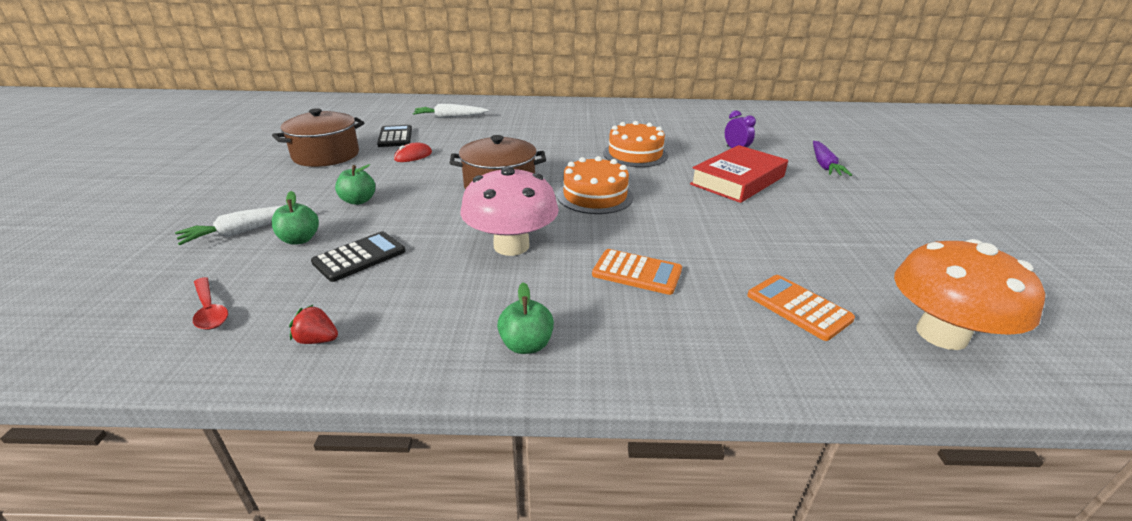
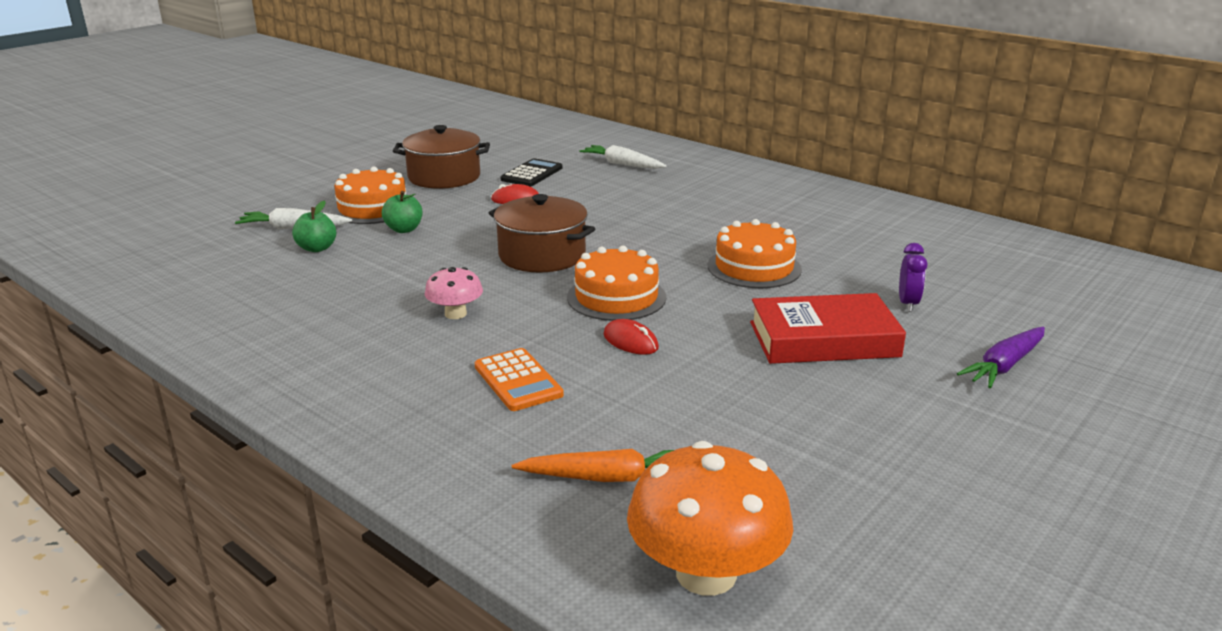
camera: 40 degrees right, 5 degrees down
(210, 310) = (199, 279): red spoon -> none
(300, 193) = (372, 208): none -> orange cake
(317, 340) = (224, 326): red strawberry -> none
(359, 257) = (334, 278): black calculator -> none
(511, 246) = (455, 314): pink mushroom -> pink mushroom, size x0.54
(526, 345) = (335, 392): green apple -> none
(652, 219) = (630, 341): none -> red mouse
(798, 307) = (607, 477): orange calculator -> orange carrot

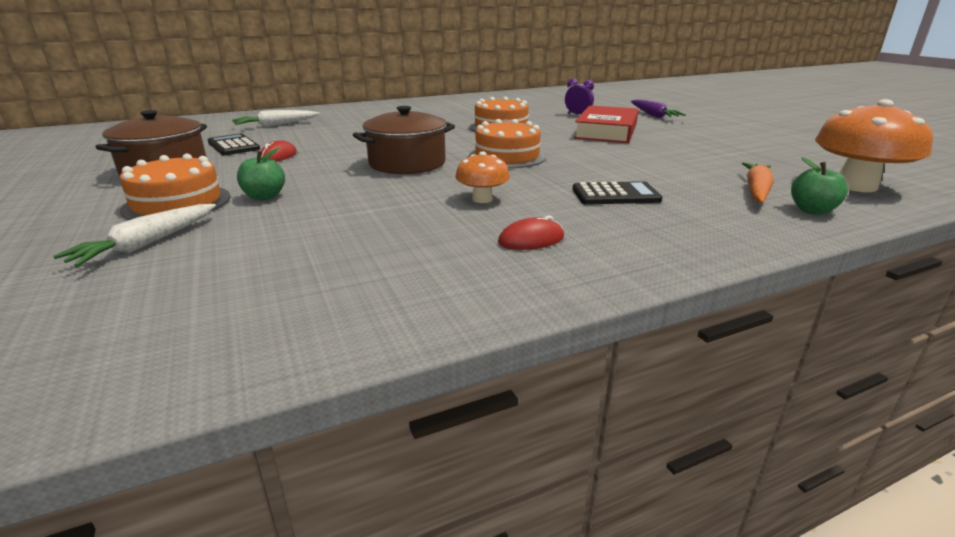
camera: 65 degrees left, 0 degrees up
(317, 248) = (236, 237): green apple -> green apple (812, 210)
(455, 314) = (482, 199): pink mushroom -> orange mushroom
(518, 380) = (615, 195): orange calculator -> black calculator
(630, 341) = (577, 162): red mouse -> red mouse (531, 240)

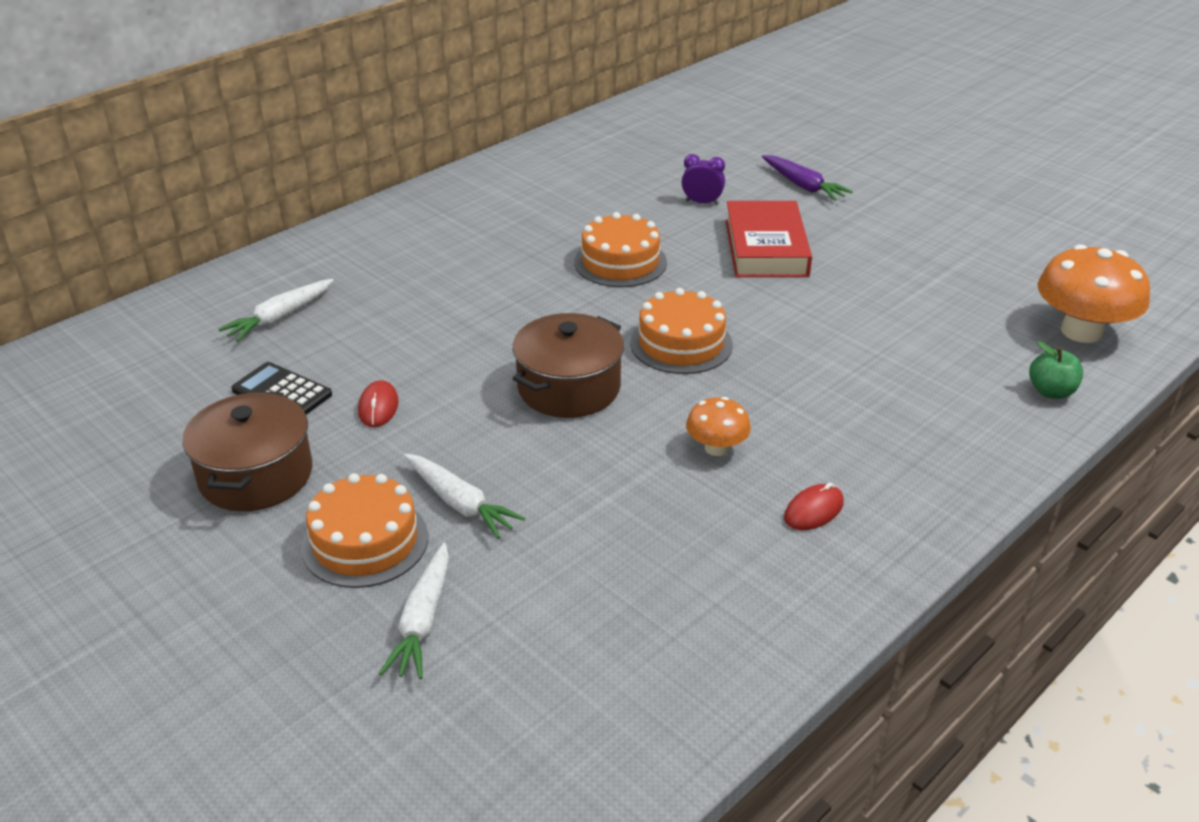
camera: 20 degrees left, 10 degrees up
(264, 197) = (460, 503): green apple -> white carrot
(615, 195) = (852, 406): black calculator -> none
(756, 191) = (989, 364): orange carrot -> none

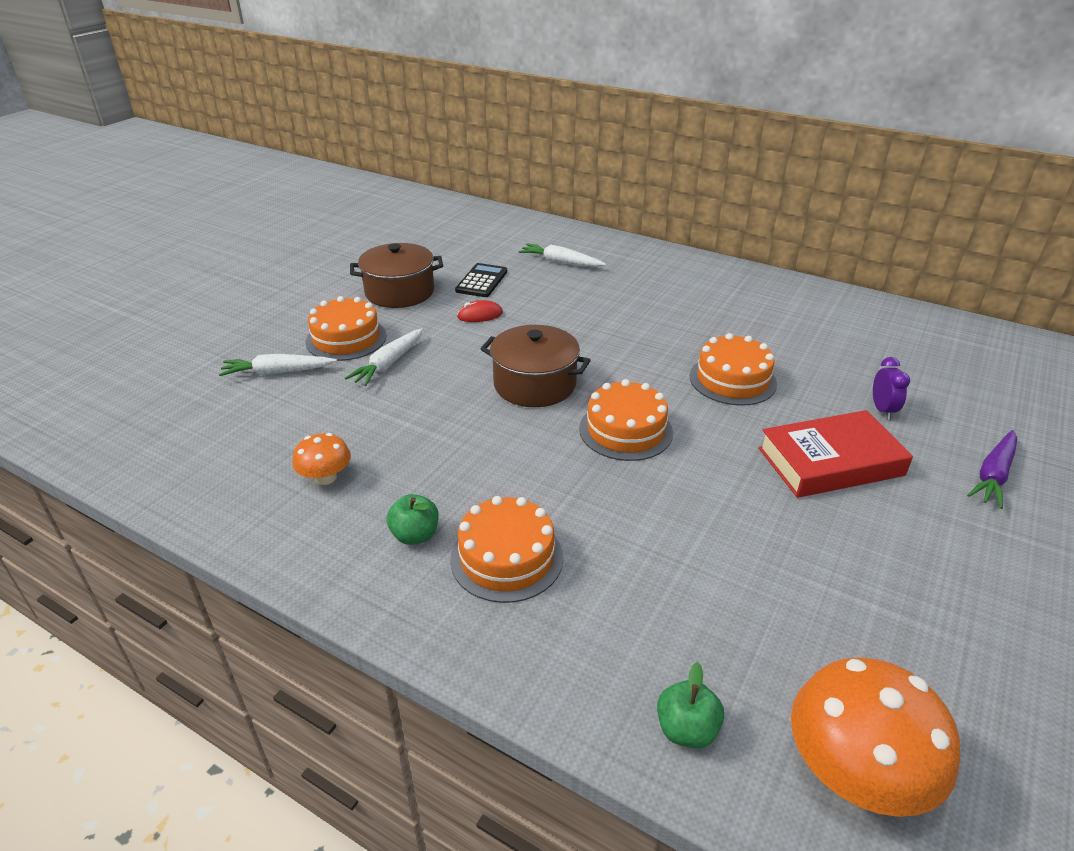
camera: 75 degrees right, 0 degrees up
(716, 448) = (484, 469): orange mushroom -> orange mushroom (325, 477)
(813, 510) = (415, 535): red mouse -> green apple
(857, 452) = (507, 558): none -> orange cake

